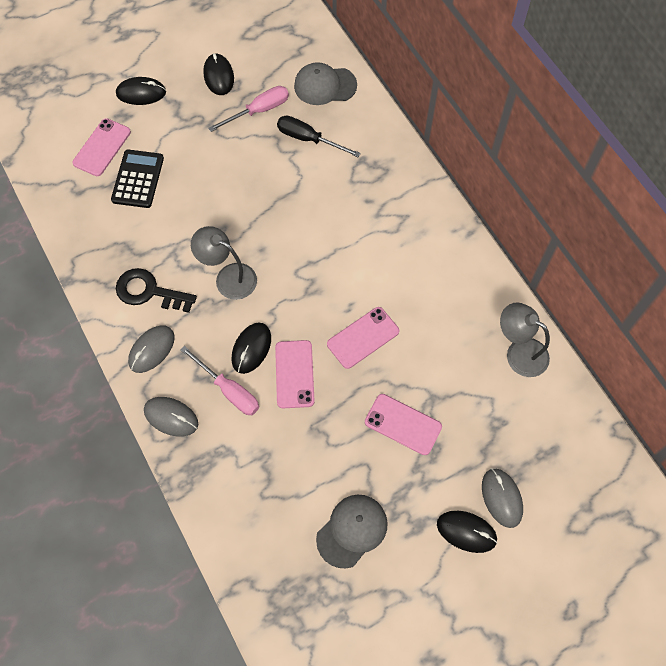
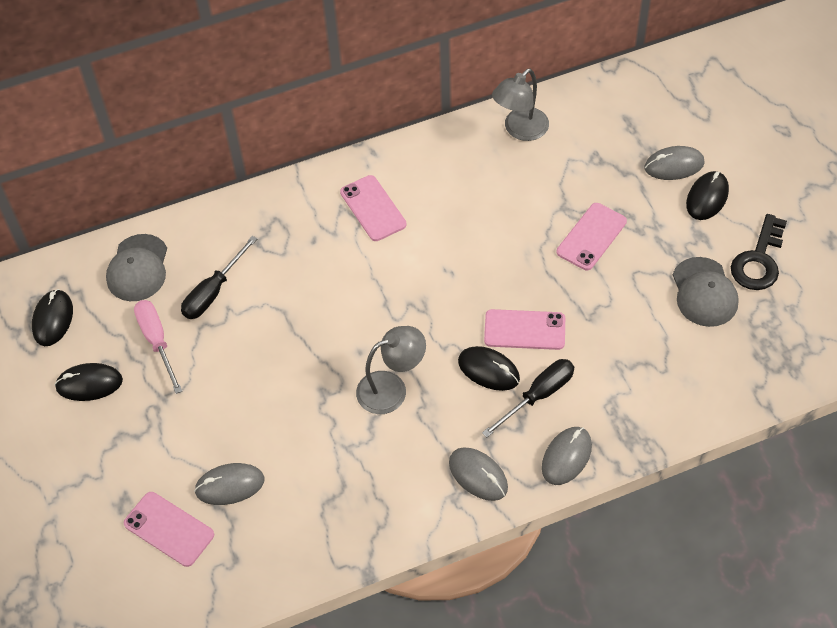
camera: 80 degrees left, 10 degrees down
(137, 179) = (230, 485): black calculator -> grey mouse
(141, 93) = (91, 478): black mouse -> black mouse (53, 319)
(149, 291) = (398, 476): black key -> black key (758, 260)
(228, 277) = (391, 388): grey lamp -> grey lamp turned 150 degrees counterclockwise
(229, 390) = (538, 396): pink screwdriver -> black screwdriver
(352, 530) = (704, 292): grey cap -> grey cap turned 150 degrees counterclockwise
(363, 337) = (487, 262): pink phone -> pink phone (373, 208)

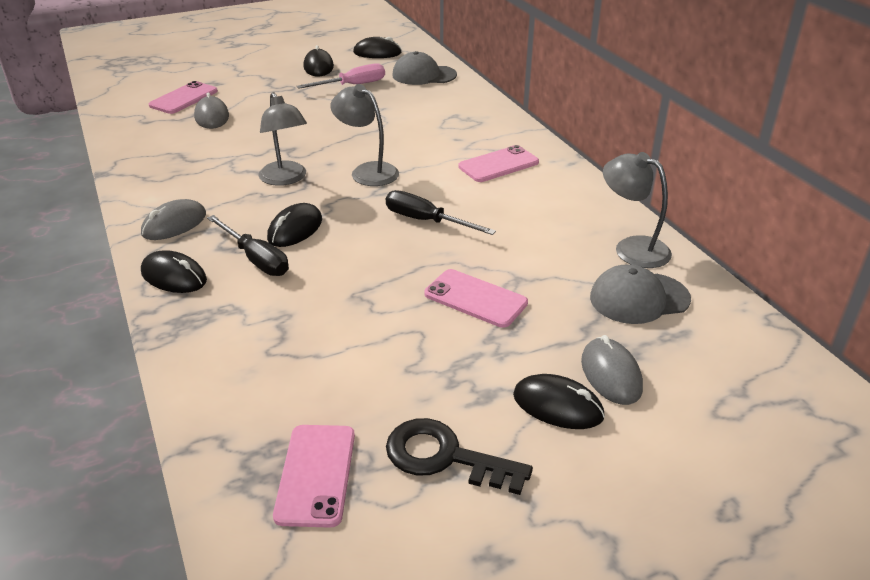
camera: 85 degrees right, 20 degrees down
(213, 292) = (400, 102): black screwdriver -> black screwdriver (426, 221)
(379, 317) = (367, 171): none -> grey lamp
(524, 330) = (342, 251): pink phone -> pink phone (316, 474)
(566, 457) = (174, 276): grey mouse -> black mouse
(704, 292) = (387, 394): grey cap -> grey cap (639, 298)

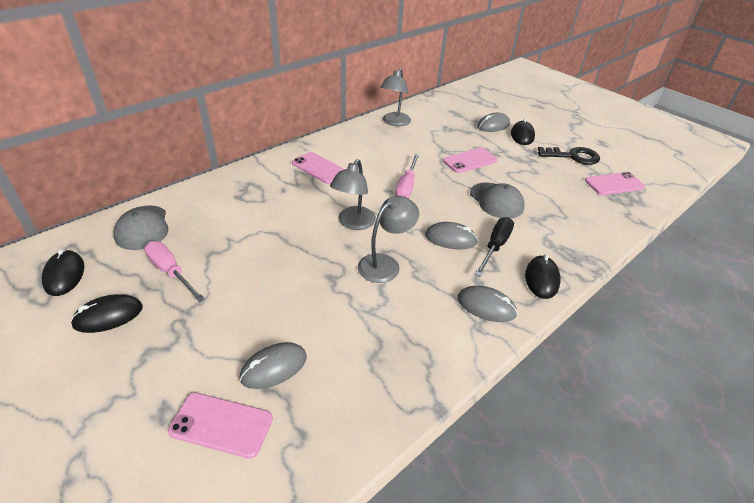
camera: 110 degrees left, 5 degrees up
(295, 229) = (450, 238): black mouse -> grey mouse
(426, 221) = (407, 186): black screwdriver -> pink screwdriver
(445, 457) = (573, 156): black key -> black key turned 90 degrees counterclockwise
(475, 298) = (470, 161): pink phone -> pink phone turned 45 degrees clockwise
(639, 298) = (436, 120): grey cap -> grey cap (496, 201)

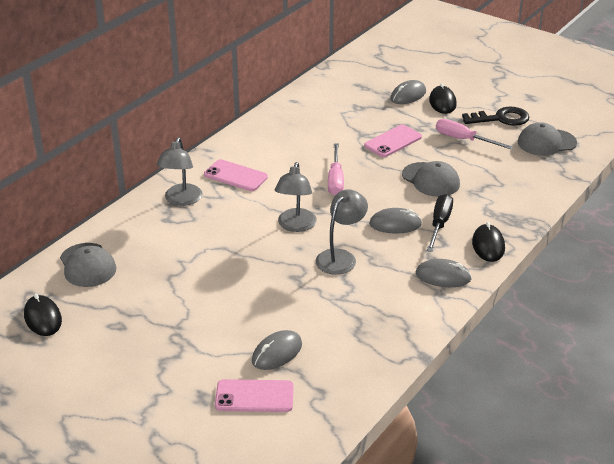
camera: 10 degrees left, 5 degrees down
(108, 316) = (109, 342): black mouse -> none
(171, 272) = (142, 298): pink screwdriver -> pink screwdriver (463, 139)
(394, 122) = (296, 109): grey lamp -> grey lamp (181, 200)
(614, 184) = (546, 142): pink phone -> grey cap

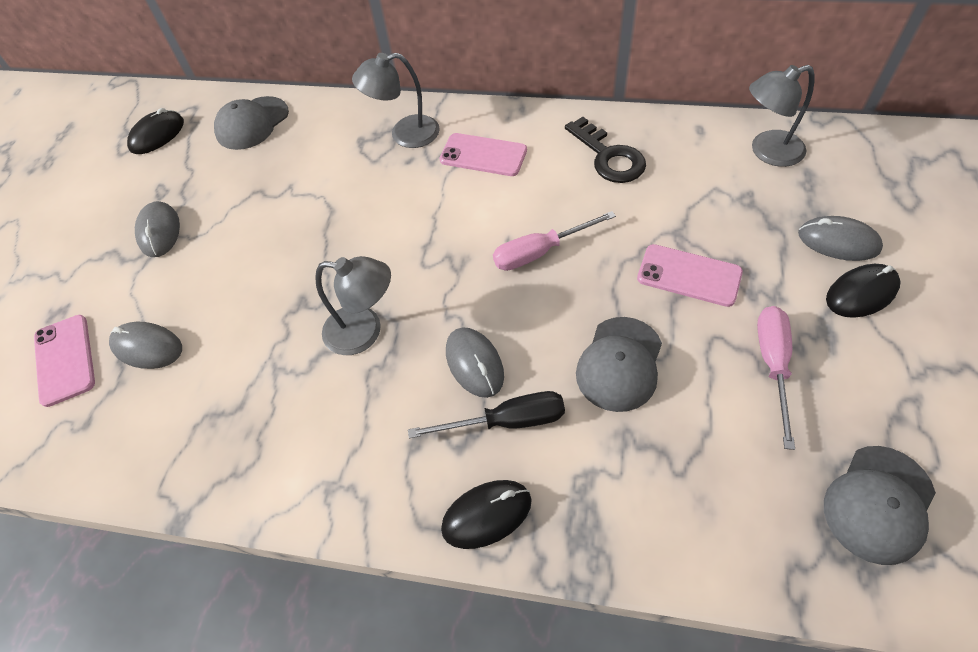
camera: 70 degrees right, 20 degrees up
(235, 176) = (483, 155): pink phone -> pink phone turned 75 degrees counterclockwise
(295, 226) = (410, 256): grey lamp -> grey lamp (767, 152)
(443, 276) = (374, 477): grey mouse -> grey mouse (159, 231)
(501, 118) = (892, 397): black key -> black key (608, 157)
(546, 142) = (878, 504): grey cap -> grey cap turned 105 degrees counterclockwise

